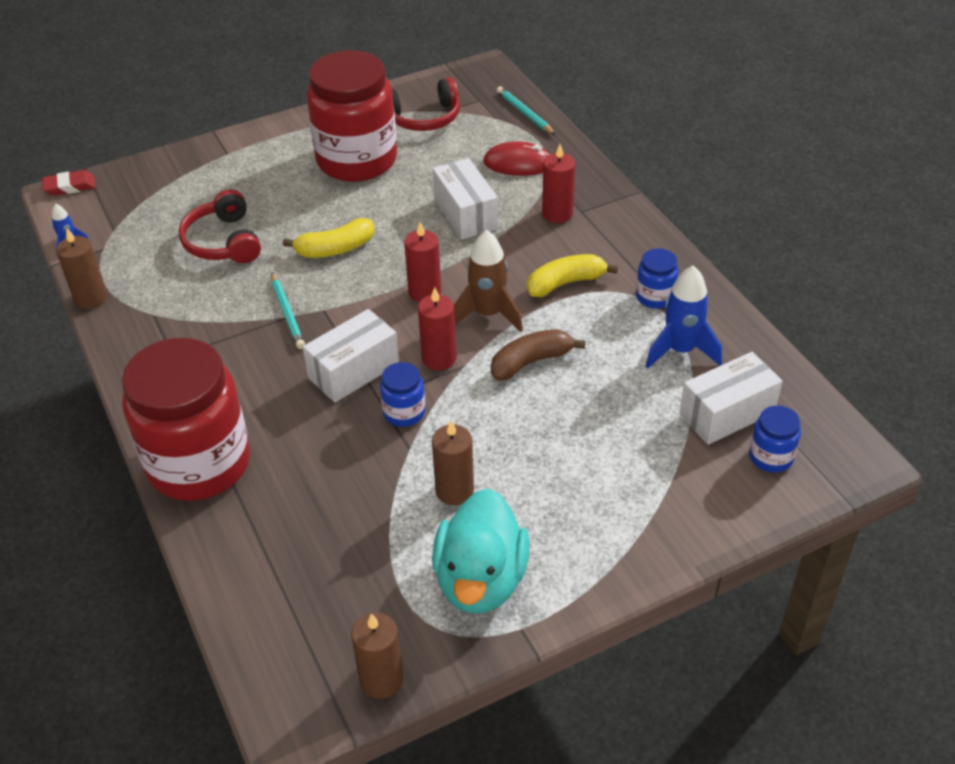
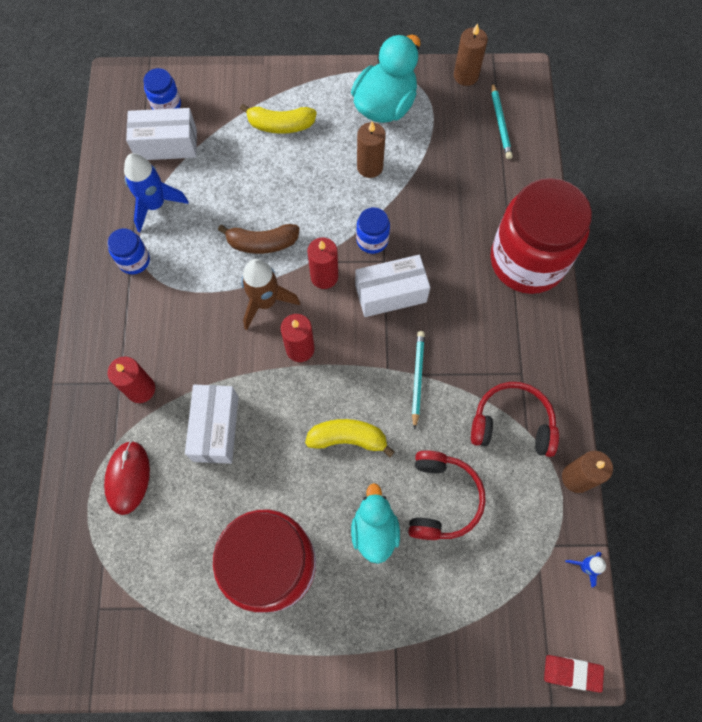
camera: 155 degrees left, 25 degrees up
(278, 205) = (374, 530): none -> turquoise duck
(423, 118) = (171, 606): red headphones -> red headphones (512, 424)
(518, 163) = (128, 478): red mouse -> red mouse turned 60 degrees clockwise
(524, 113) = (70, 558): turquoise pencil -> turquoise pencil (500, 123)
(565, 283) = (188, 306): yellow banana -> yellow banana (280, 125)

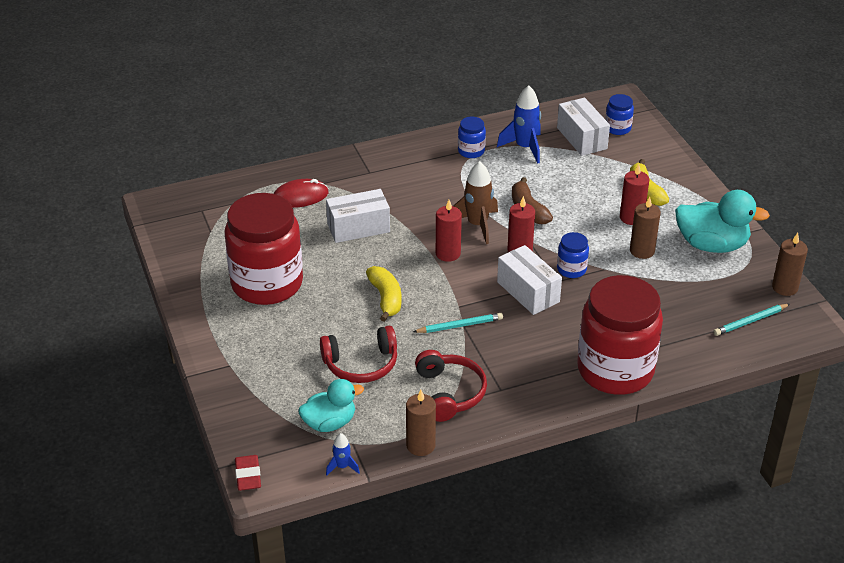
camera: 70 degrees right, 30 degrees down
(141, 389) = (370, 183): red candle -> red candle (631, 218)
(374, 530) = (317, 331): turquoise duck -> turquoise duck (329, 423)

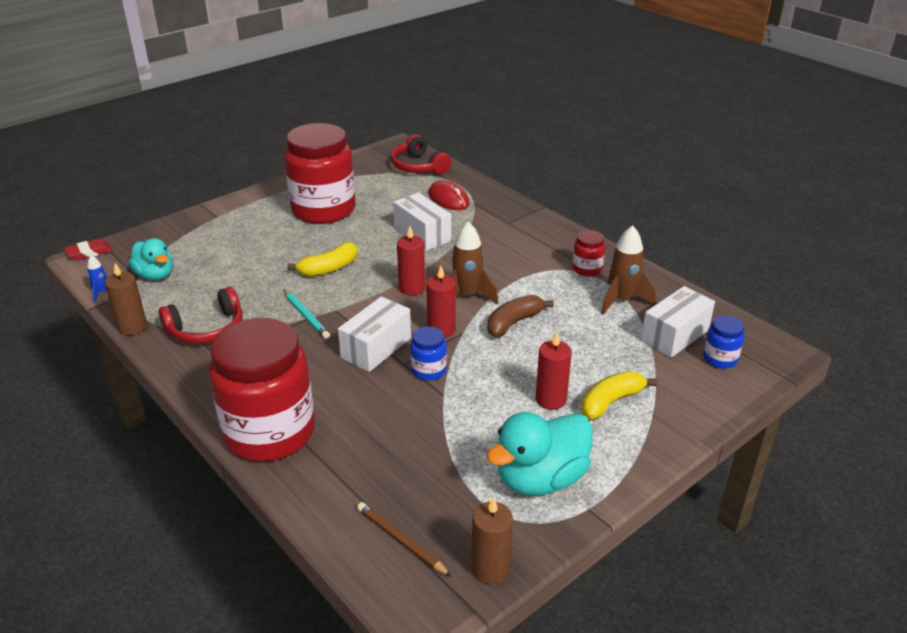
camera: 70 degrees right, 5 degrees down
(361, 364) = (234, 274): red headphones -> red headphones (418, 166)
(471, 151) = (587, 269): blue jar -> red jar
(525, 148) = (621, 300): blue rocket -> brown rocket
(642, 251) = (492, 418): brown candle -> none
(711, 245) = (540, 479): turquoise duck -> turquoise duck turned 60 degrees clockwise
(750, 321) = (401, 540): turquoise pencil -> brown pencil

